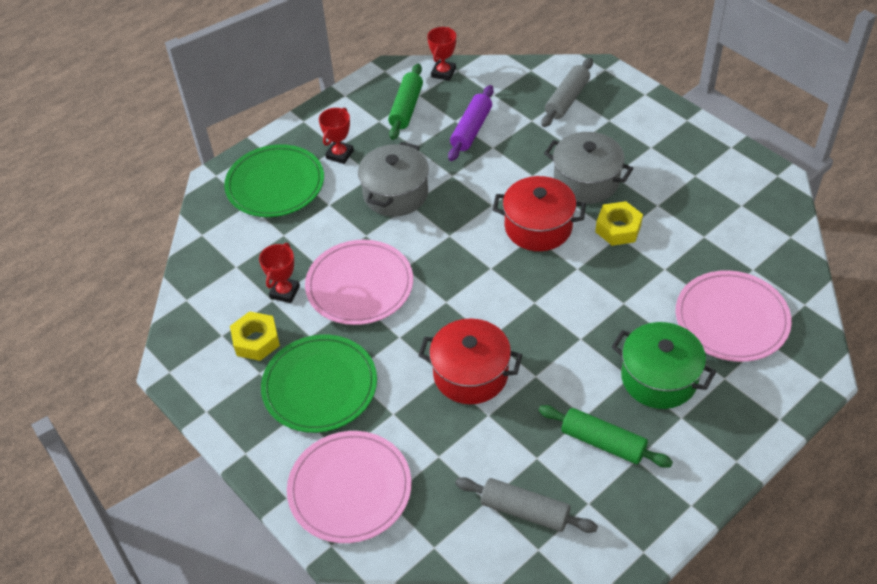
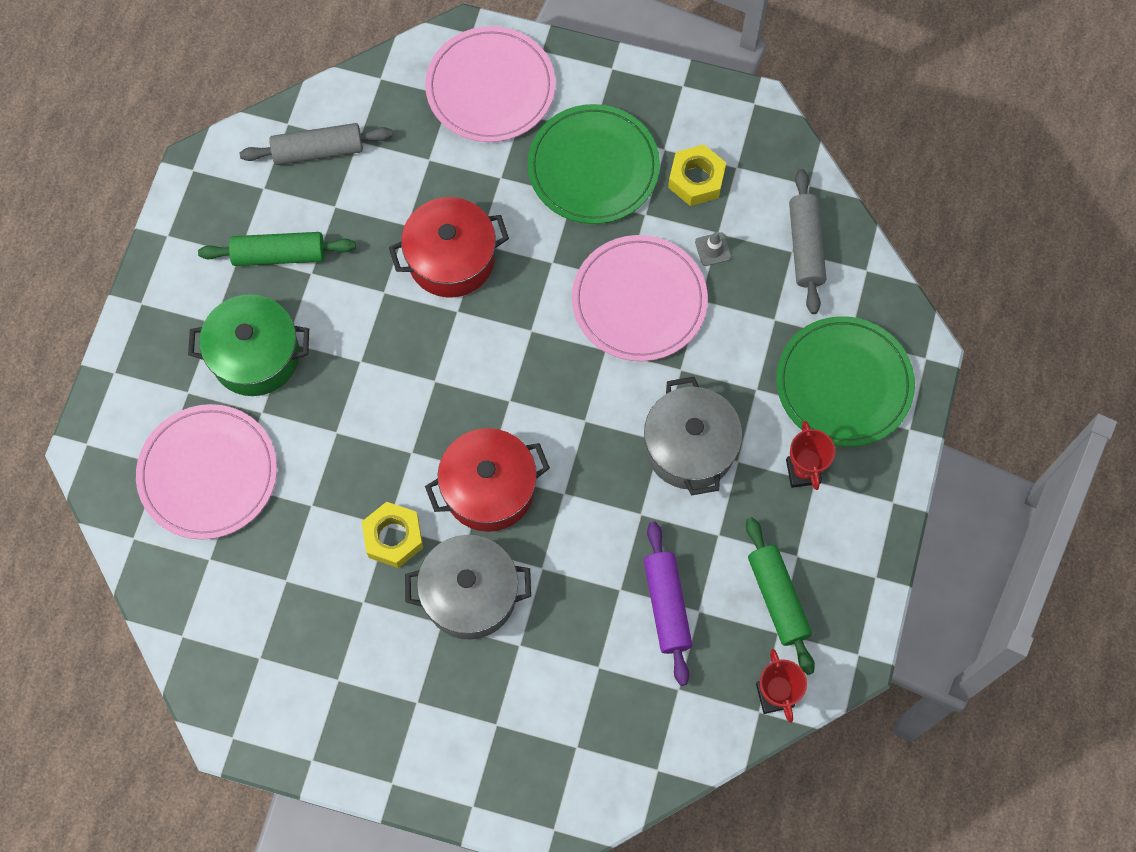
camera: 145 degrees right, 20 degrees up
(285, 292) = (713, 249): red trophy -> grey traffic cone
(567, 99) = (574, 735): grey rolling pin -> grey rolling pin (805, 246)

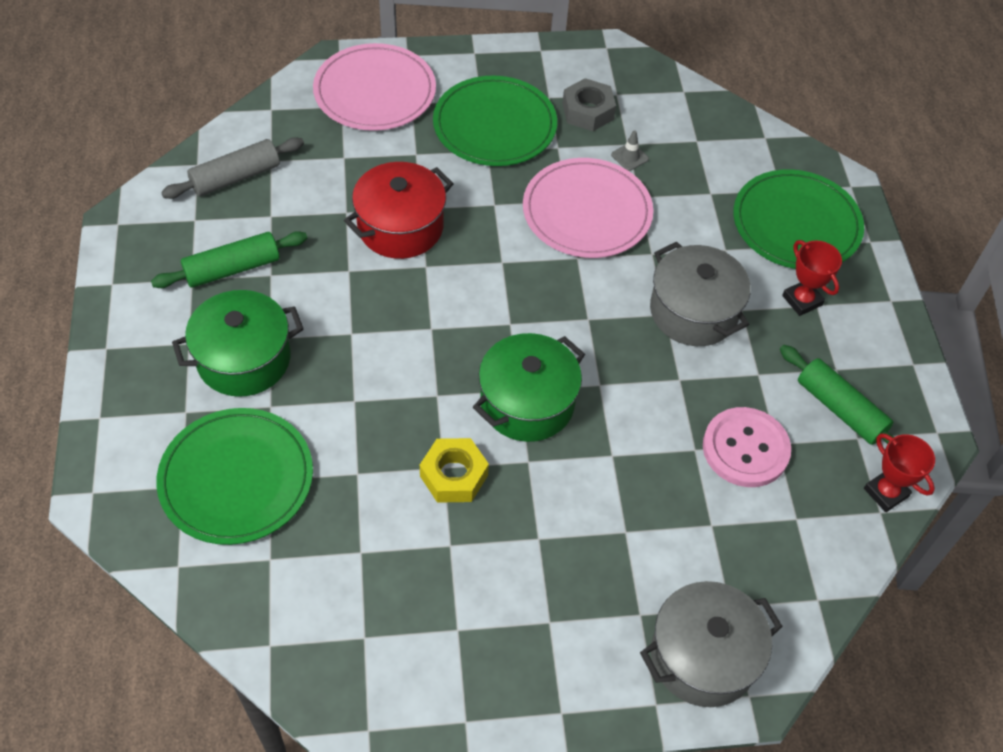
camera: 25 degrees left, 15 degrees down
(208, 473) = (236, 478): pink plate -> green plate
(470, 594) = (554, 502): grey pot -> grey pot (703, 656)
(489, 488) = (527, 403): red pot -> green pot
(667, 605) = (745, 449): purple rolling pin -> pink button
(696, 179) = (588, 111): yellow nut -> grey nut
(805, 246) = (706, 134): grey rolling pin -> none

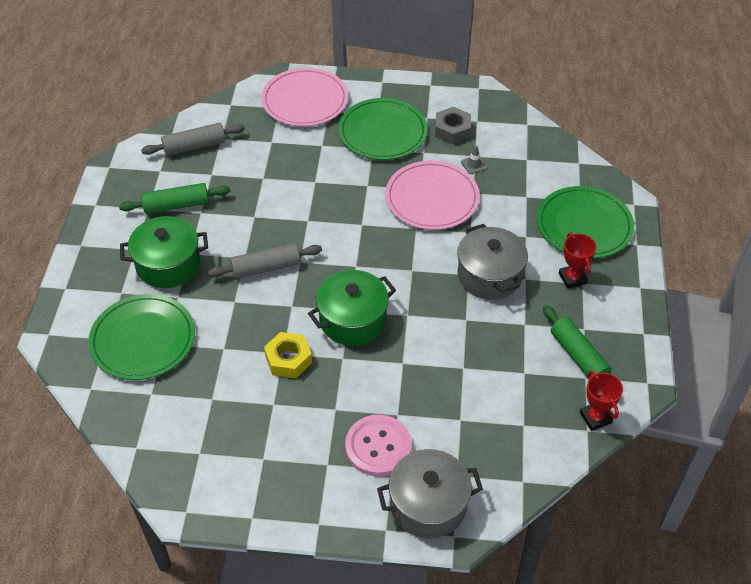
camera: 15 degrees right, 5 degrees down
(386, 344) = (266, 268): none -> grey rolling pin
(400, 227) = (297, 192): red pot -> none
(745, 449) = (500, 373): pink button -> pink button (378, 447)

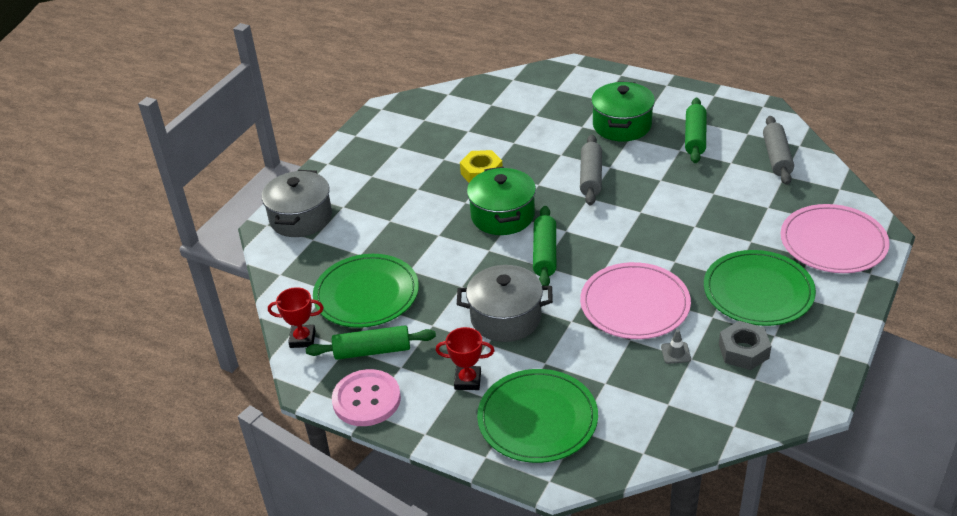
camera: 115 degrees right, 10 degrees down
(143, 339) = (546, 105): green plate -> green plate (366, 294)
(378, 447) = (368, 203): pink button -> pink button (366, 399)
(395, 272) = (544, 254): none -> green rolling pin

